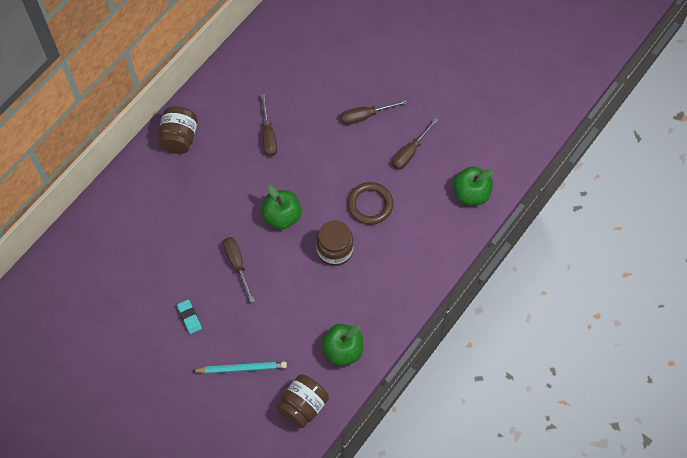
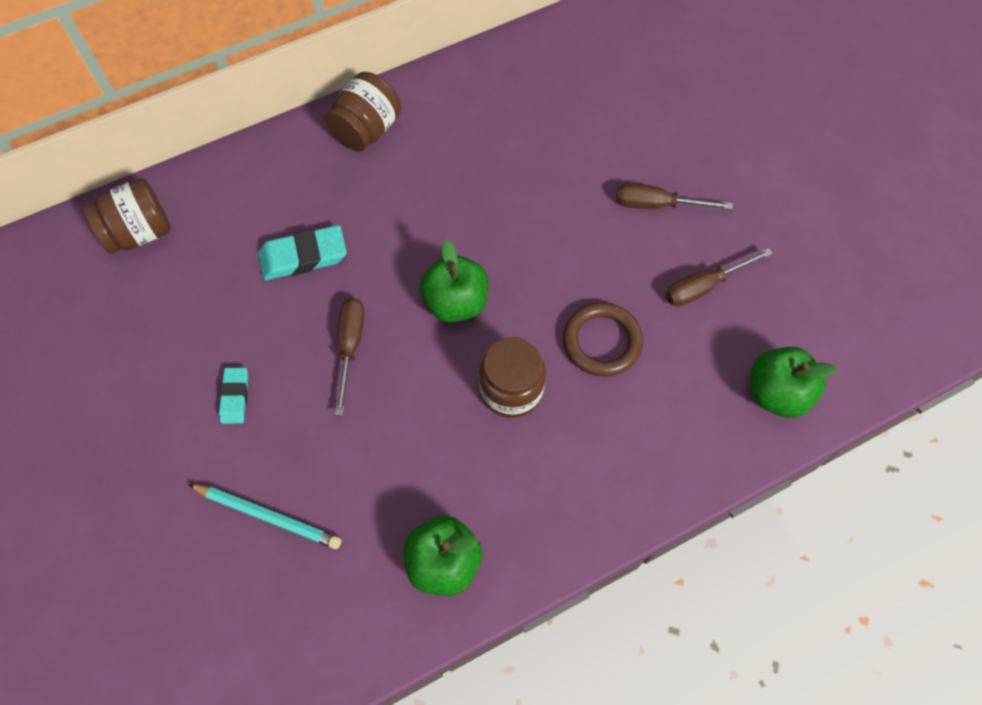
camera: 25 degrees right, 0 degrees up
(184, 226) = (303, 256): none -> turquoise eraser
(268, 135) = (496, 176): brown screwdriver -> none
(303, 406) = (331, 629): brown jar -> brown jar (139, 232)

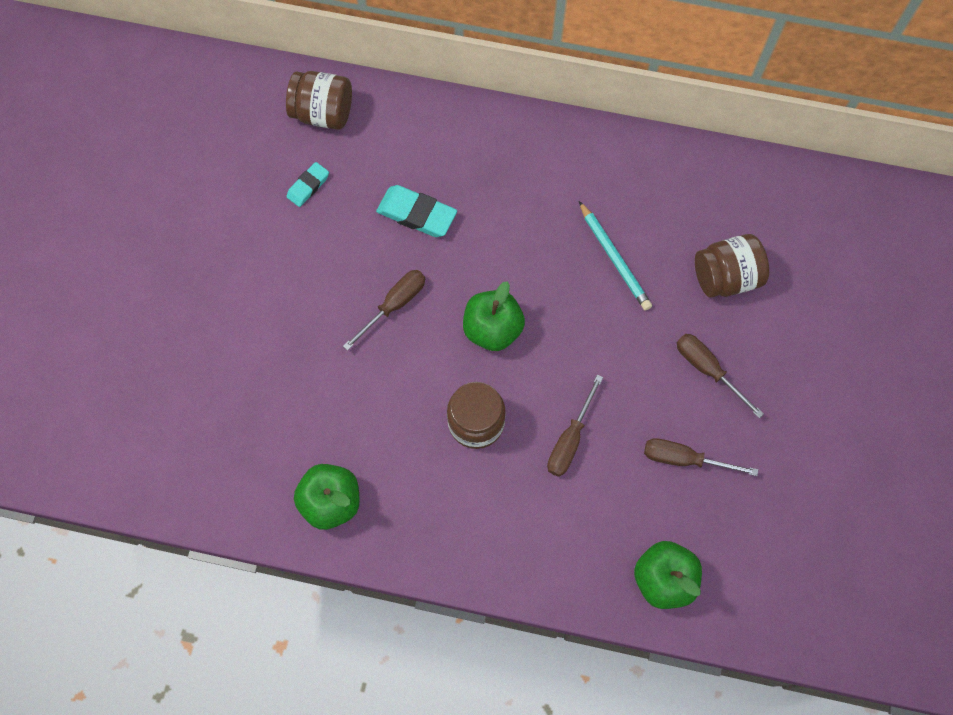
camera: 40 degrees right, 5 degrees up
(235, 397) = (292, 282): turquoise eraser -> turquoise eraser (308, 186)
(268, 516) = (249, 380): turquoise pencil -> turquoise pencil (614, 258)
(366, 130) = (541, 148): brown jar -> brown jar (725, 277)
(602, 341) = (570, 439): brown ring -> brown screwdriver

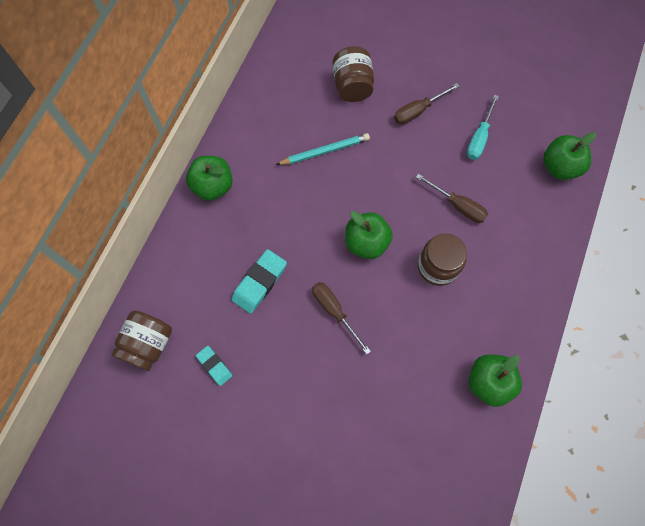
camera: 80 degrees left, 0 degrees up
(534, 137) = (213, 186): none -> green apple
(684, 459) = (479, 138): brown screwdriver -> turquoise screwdriver

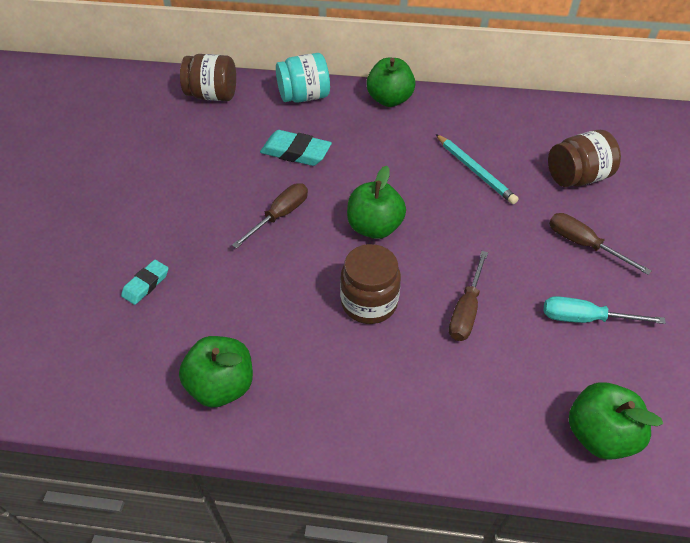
camera: 75 degrees right, 20 degrees down
(181, 258) = (304, 97): none -> turquoise jar
(214, 366) = (199, 140): turquoise eraser -> turquoise eraser (146, 284)

